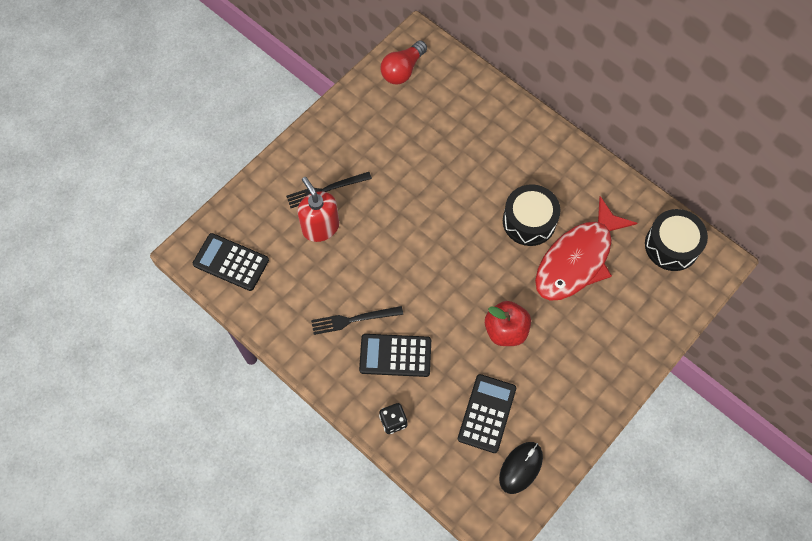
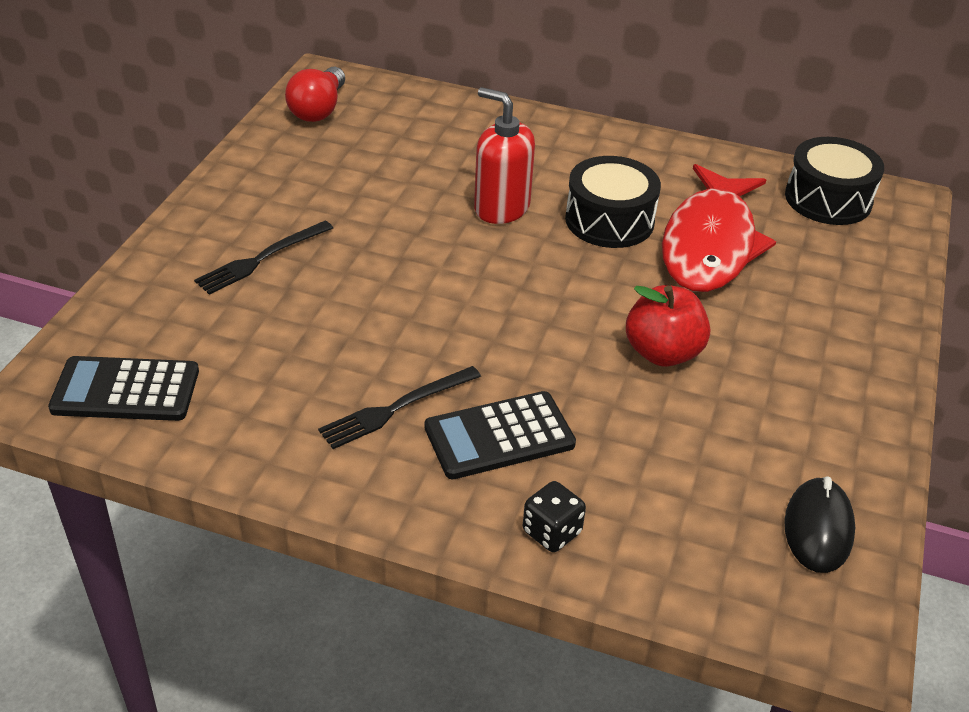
camera: 25 degrees left, 25 degrees down
(320, 227) = (274, 305): red soap dispenser -> red soap dispenser (501, 208)
(487, 413) = (707, 469): black calculator -> none

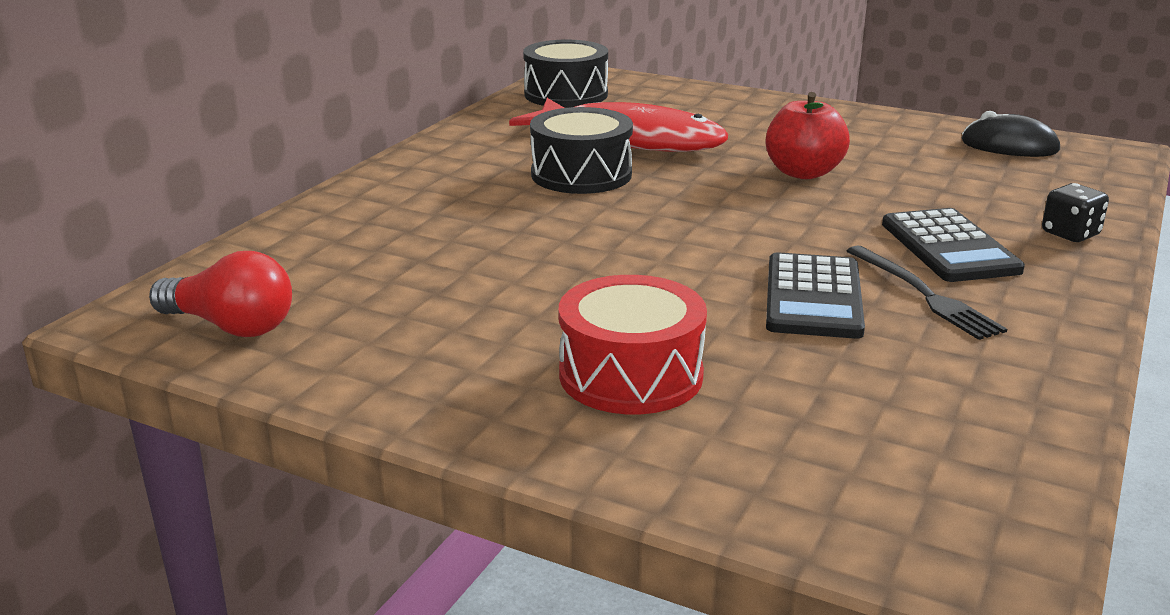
camera: 80 degrees left, 15 degrees down
(126, 390) = (951, 482): black calculator -> black calculator (813, 297)
(261, 259) = (631, 375): black fork -> red drum
(501, 208) = (543, 222): red soap dispenser -> none

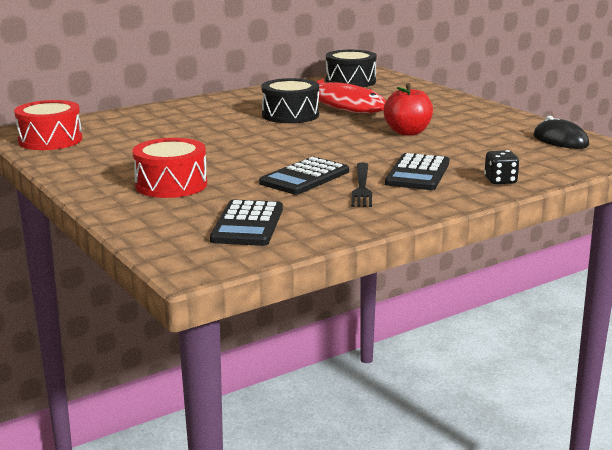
camera: 30 degrees right, 5 degrees down
(231, 326) = (50, 140): red light bulb -> red drum
(903, 430) = (247, 224): none -> black calculator

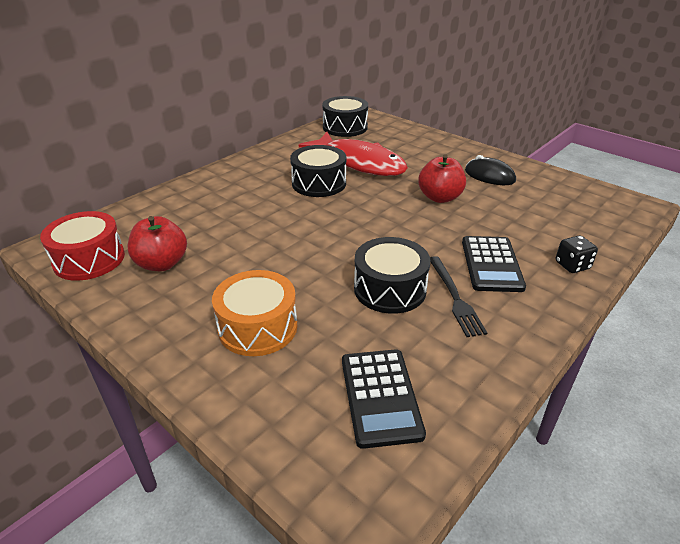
camera: 15 degrees left, 15 degrees up
(110, 147) = (162, 263): none -> red apple
(171, 185) = (258, 327): red drum -> orange drum
(305, 177) = (390, 289): black calculator -> black drum
(560, 140) = (574, 193): black mouse -> black mouse (489, 176)

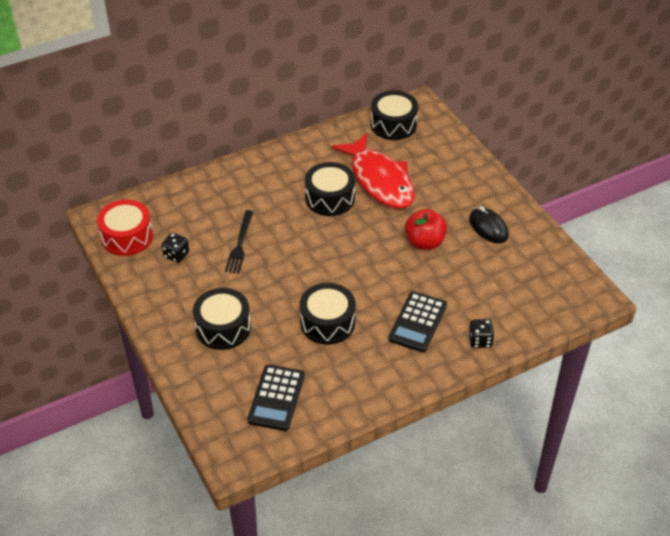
camera: 20 degrees right, 10 degrees up
(162, 263) = (176, 255): red apple -> black dice
(258, 327) = (223, 328): orange drum -> black drum
(455, 297) = (369, 343): black fork -> black fork (240, 244)

